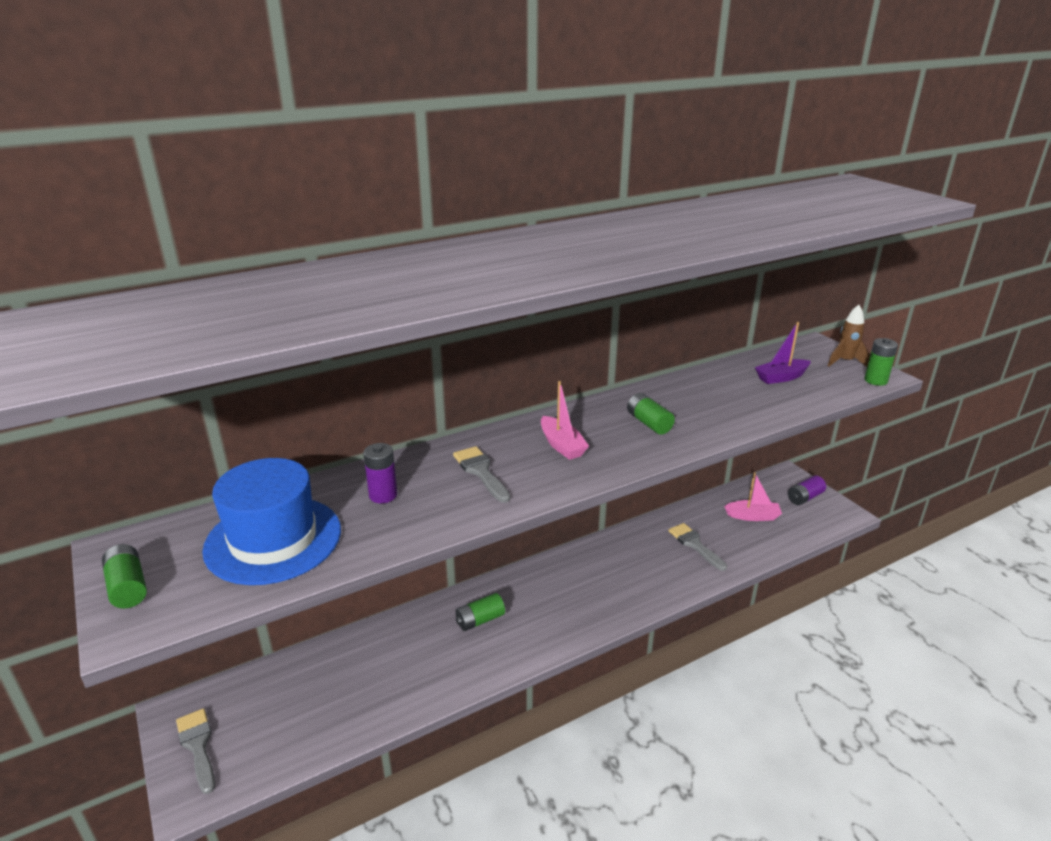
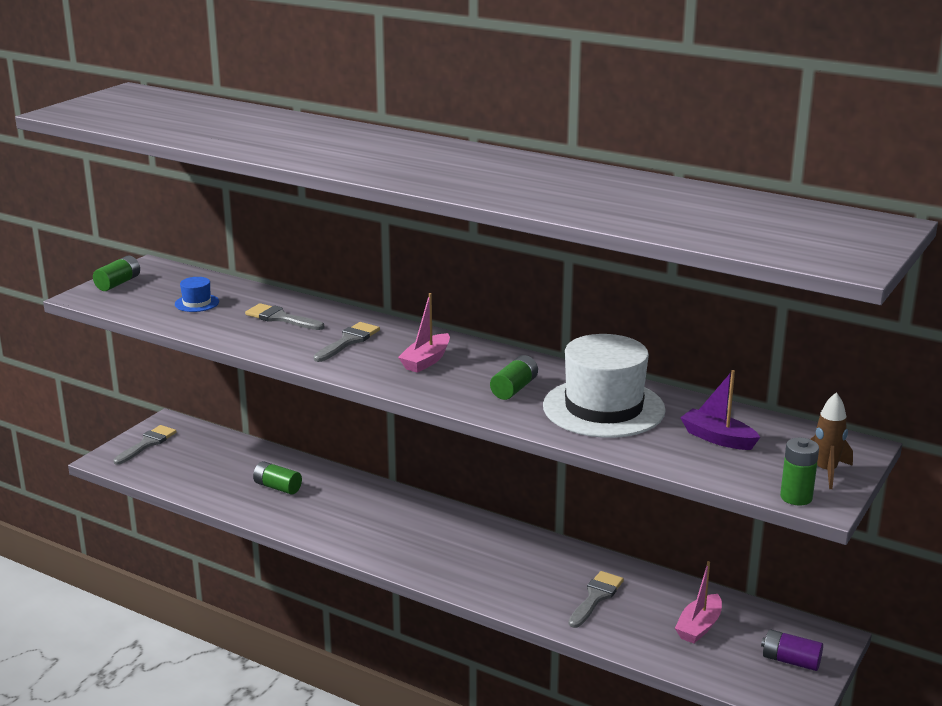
camera: 60 degrees right, 5 degrees down
(273, 539) = (197, 303): blue hat -> blue hat, size x0.42
(383, 495) = (280, 318): purple battery -> grey brush
(480, 620) = (361, 507): green battery -> green battery (277, 487)
(709, 400) = (603, 408): none -> white hat
(753, 516) = (699, 627): pink boat -> pink boat turned 60 degrees clockwise

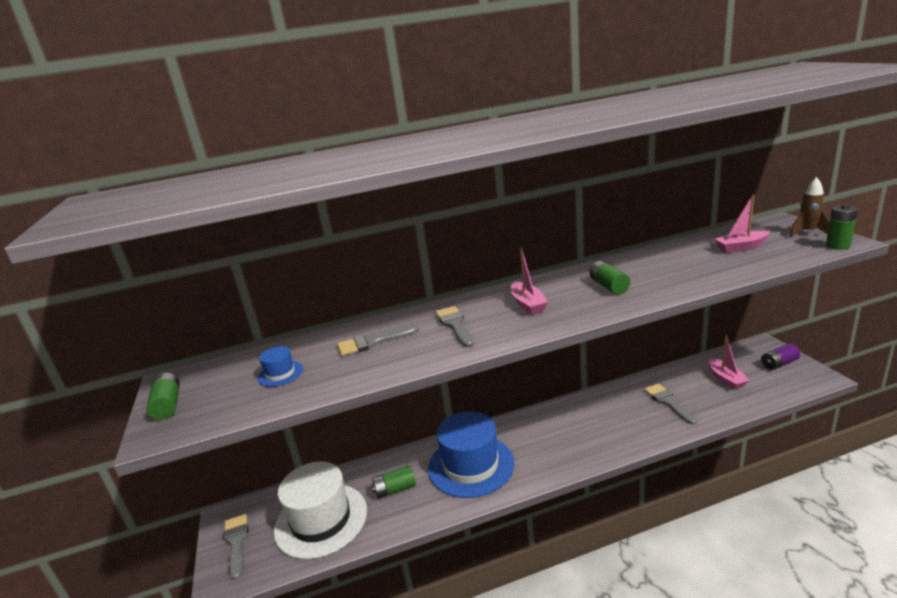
camera: 45 degrees left, 0 degrees up
(351, 513) = (471, 465): none -> blue hat
(603, 408) = (668, 267): white hat -> white hat (321, 520)
(717, 438) = (741, 247): purple boat -> pink boat

